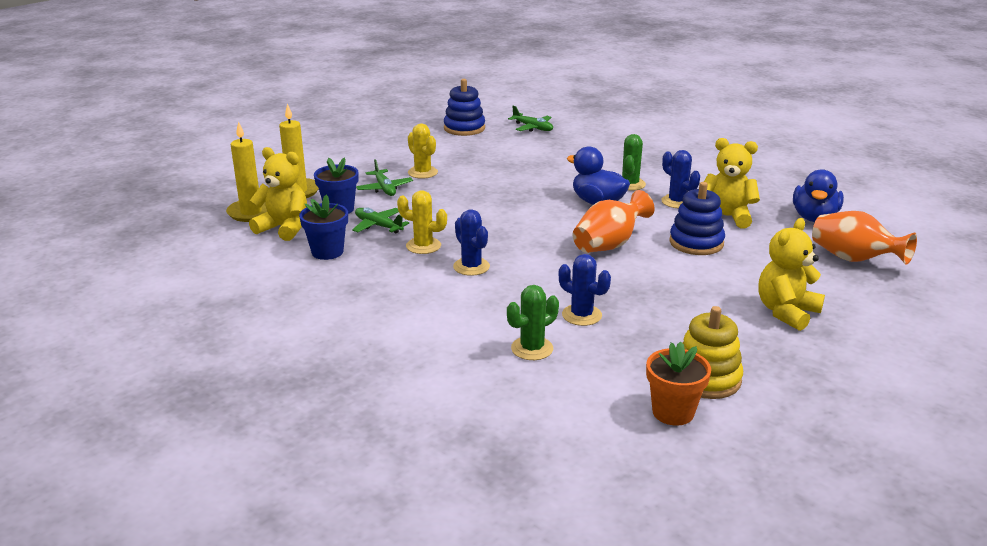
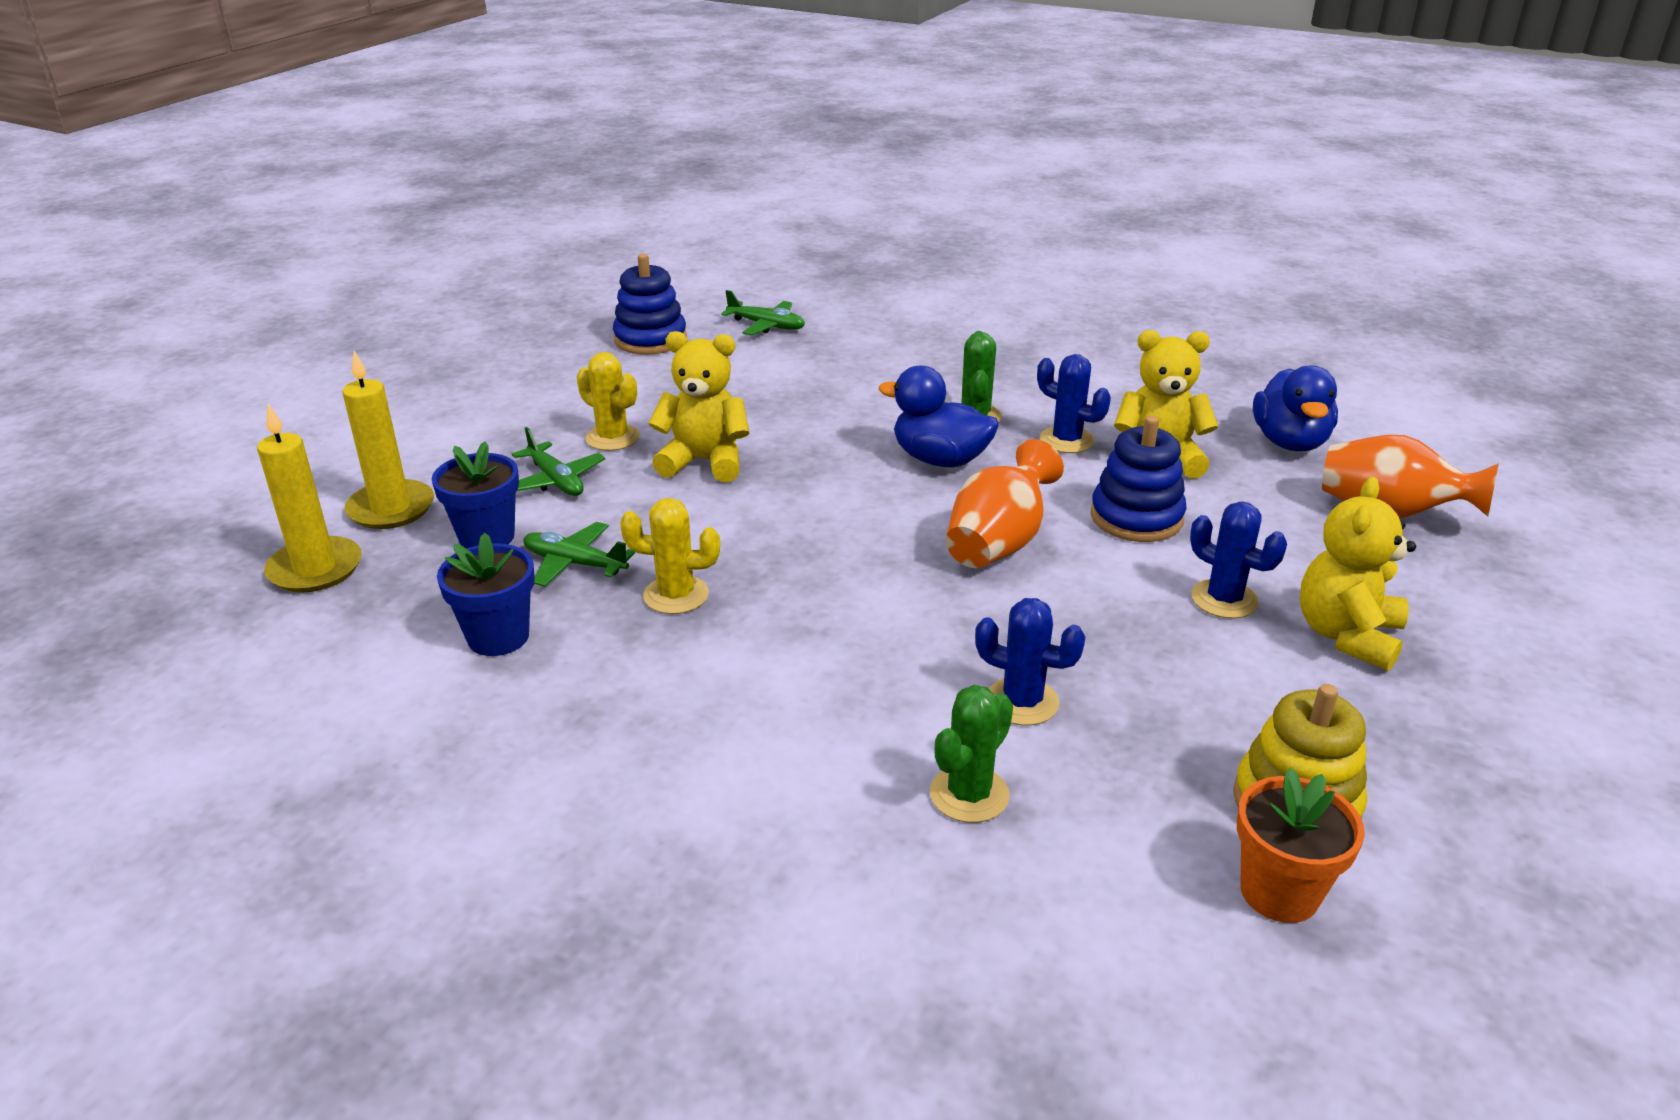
camera: 15 degrees left, 5 degrees up
(284, 228) = (393, 595): yellow teddy bear -> yellow teddy bear (704, 462)
(471, 267) = (782, 627): blue cactus -> blue cactus (1224, 599)

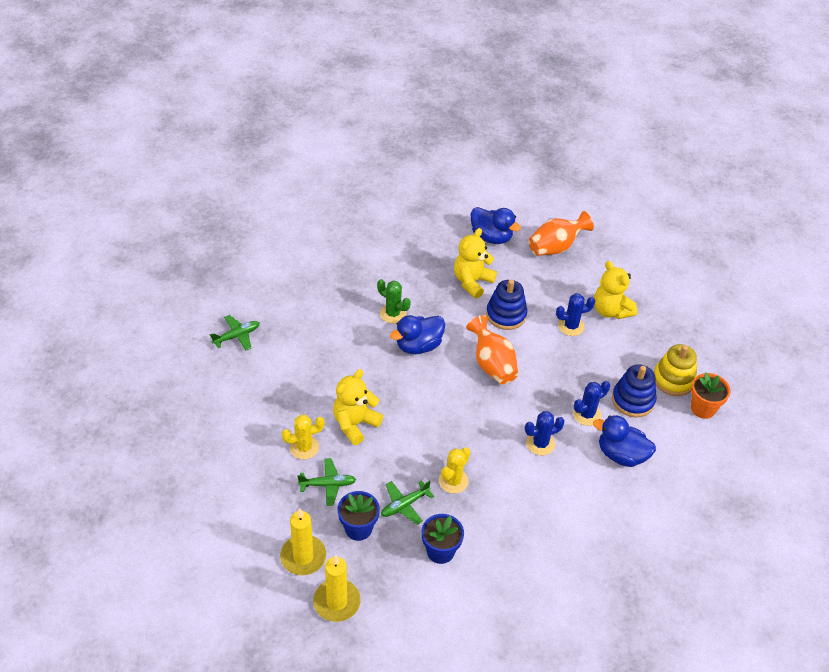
camera: 60 degrees left, 15 degrees up
(650, 339) = (209, 388): blue stacking toy -> blue stacking toy (633, 400)
(969, 794) = (621, 455): green cactus -> blue duck
(1066, 440) = (436, 298): blue cactus -> blue cactus (540, 443)

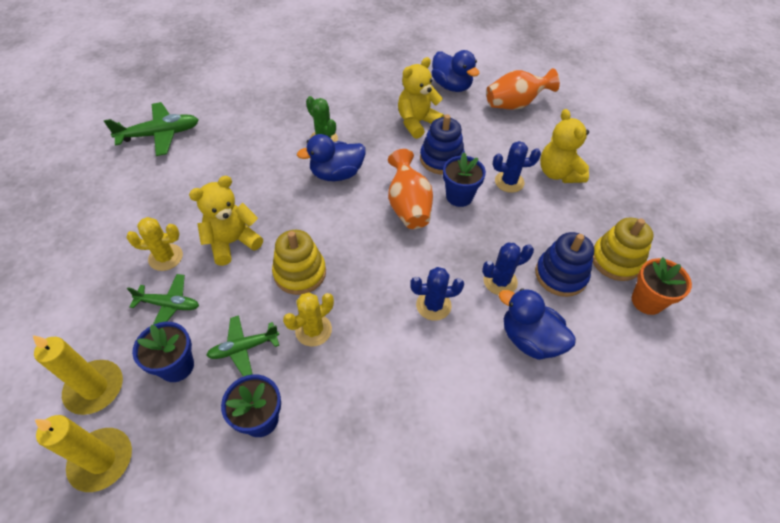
camera: 15 degrees right, 5 degrees up
(237, 336) = (160, 135): green plane -> green plane, size x1.54
(423, 438) = (300, 273): none -> yellow stacking toy
(532, 347) = (459, 196): none -> blue flower pot

